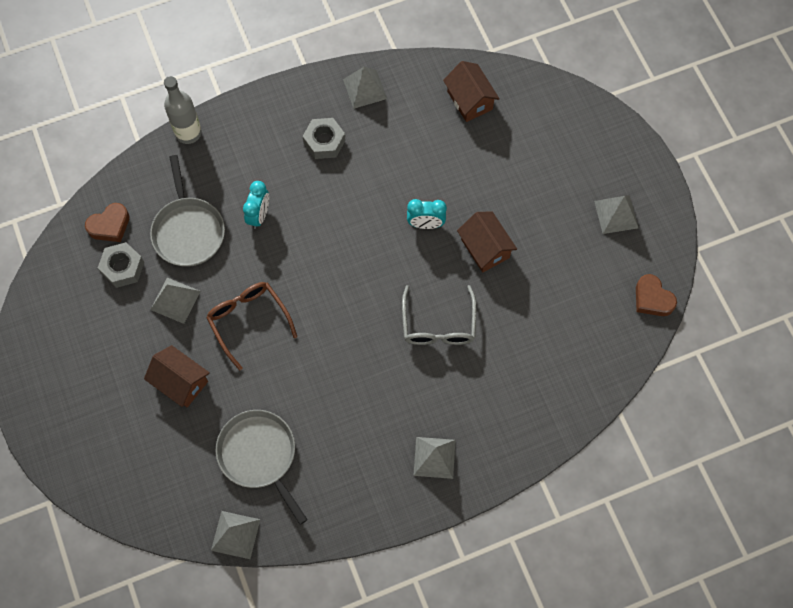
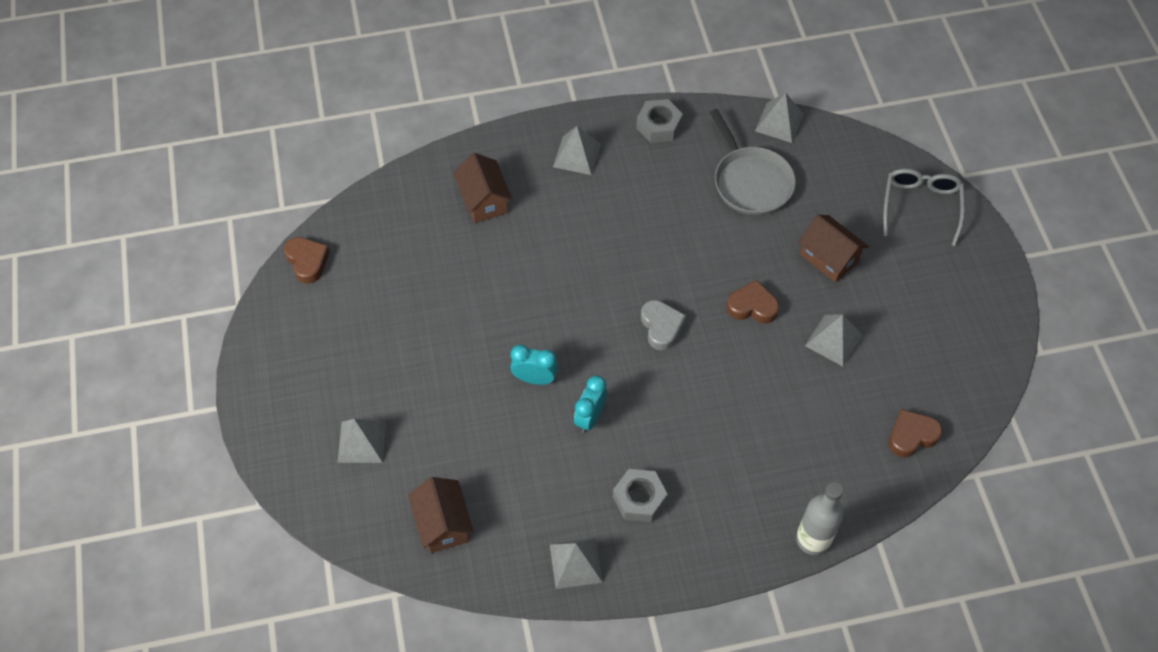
camera: 170 degrees left, 10 degrees down
(123, 268) = (894, 384): grey nut -> grey nut (659, 126)
(188, 231) = (816, 414): grey pan -> none
(248, 321) = (752, 306): brown glasses -> brown heart
(259, 215) = (730, 420): turquoise clock -> turquoise clock (590, 417)
(326, 288) = (661, 327): none -> grey heart
(438, 325) = (545, 271): grey glasses -> grey glasses (921, 206)
(485, 248) = (473, 341): brown house -> brown house (484, 200)
(616, 214) = (312, 355): grey pyramid -> grey pyramid (362, 442)

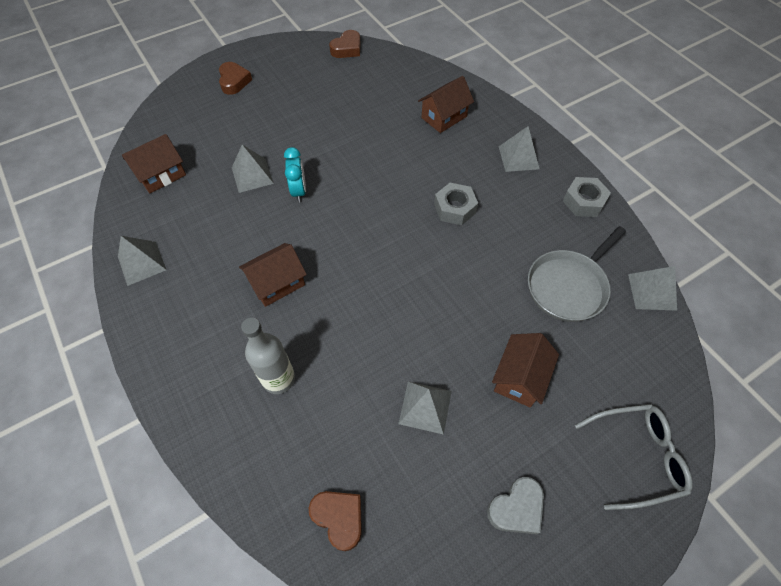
camera: 70 degrees right, 0 degrees up
(362, 442) = (217, 115): grey pyramid -> grey pyramid (252, 175)
(590, 417) = (275, 235): turquoise clock -> none
(639, 499) = (208, 290): grey nut -> grey nut (454, 208)
(655, 430) = (277, 283): none -> brown house
(661, 327) = (379, 260): grey heart -> grey heart (516, 508)
(752, 306) = (431, 324): brown heart -> brown heart (234, 81)
(813, 539) = (195, 445): grey bottle -> grey bottle (279, 379)

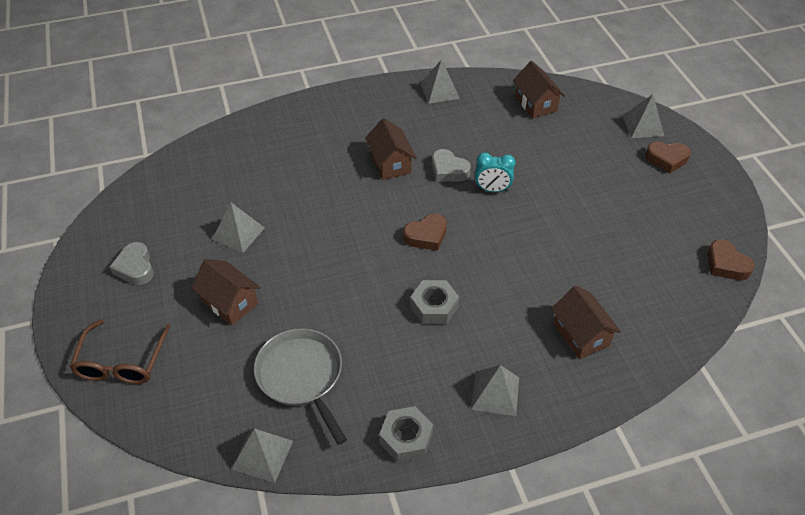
camera: 105 degrees right, 10 degrees down
(252, 175) = (521, 160): grey pyramid -> grey pyramid (643, 125)
(278, 230) = (448, 170): none -> grey heart
(279, 379) = (303, 155): grey bottle -> none
(339, 518) = (188, 172): brown heart -> brown heart (426, 236)
(637, 456) = (121, 362): grey glasses -> brown glasses

